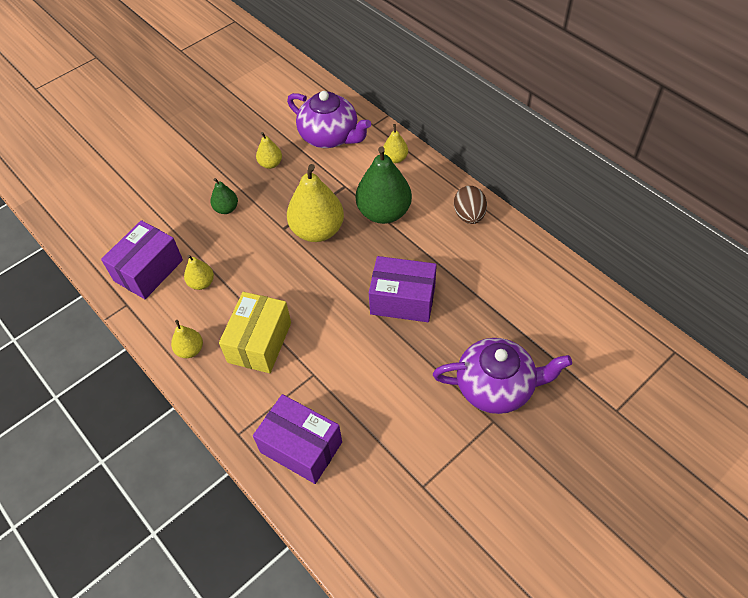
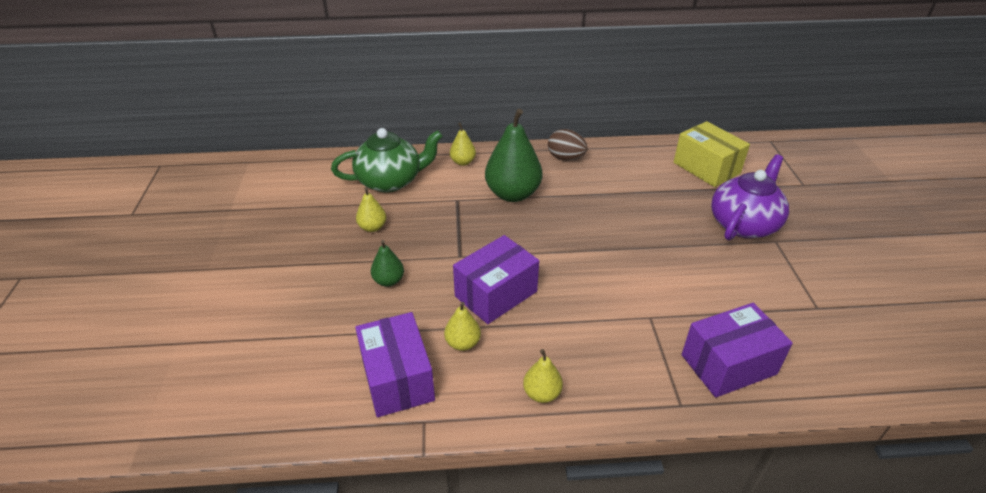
camera: 55 degrees left, 15 degrees down
(259, 342) = (581, 335): yellow box -> yellow box (706, 168)
(317, 230) = (488, 237): yellow pear -> none
(330, 136) = (391, 181): purple teapot -> green teapot
(402, 300) = (616, 228): purple box -> purple box (496, 294)

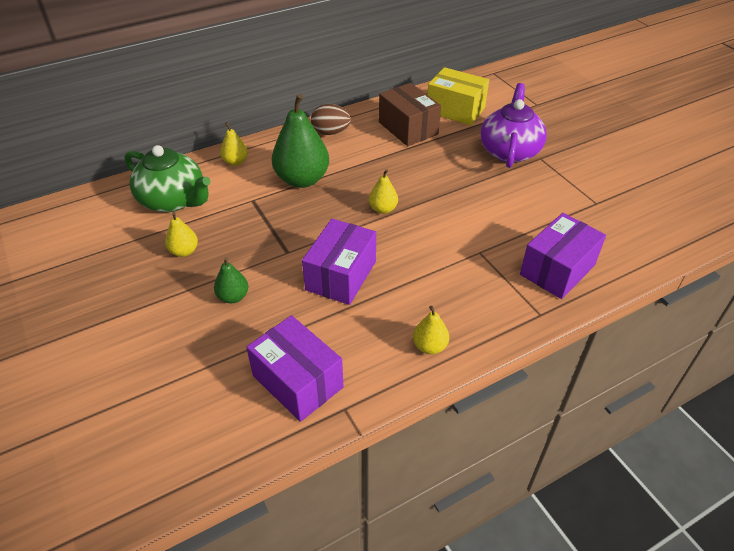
camera: 25 degrees left, 5 degrees up
(391, 181) = (173, 200): green teapot -> green teapot turned 75 degrees clockwise
(463, 343) = (337, 329): yellow pear -> yellow pear (383, 209)
(645, 173) = (408, 128): none -> brown box

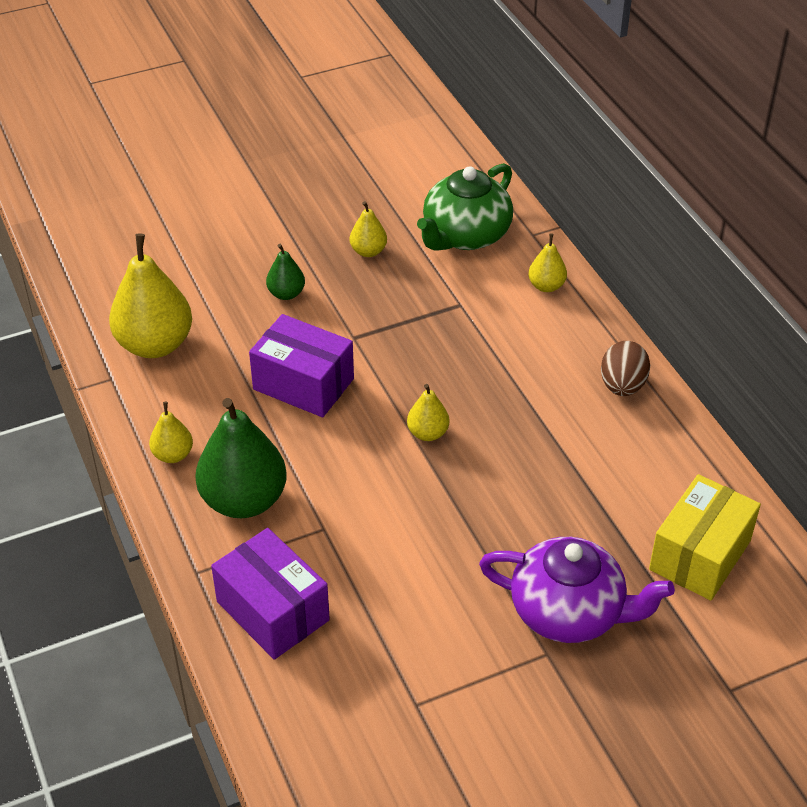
camera: 95 degrees right, 0 degrees up
(297, 381) = (155, 344): purple box -> yellow pear
(302, 179) = (501, 352): green pear -> green pear (244, 500)
(408, 128) = (637, 481): brown box -> none

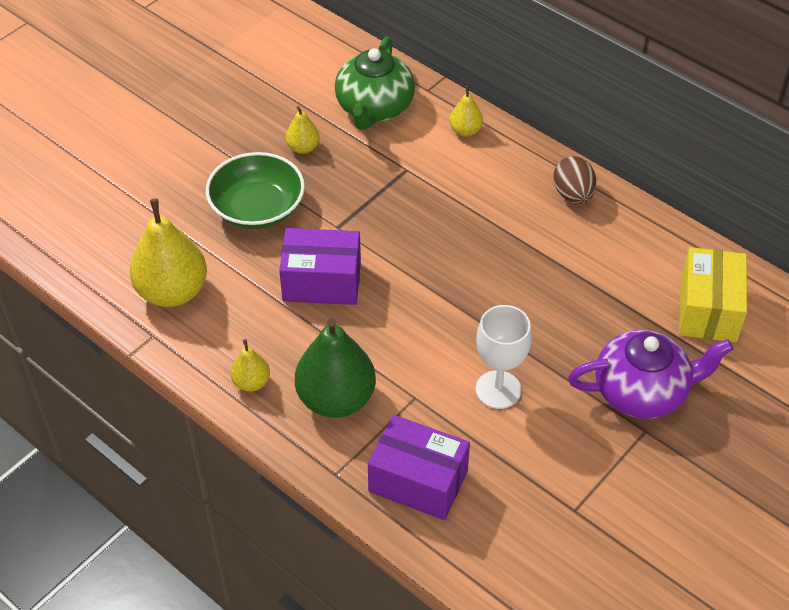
camera: 25 degrees left, 5 degrees up
(286, 294) = (257, 208): green pear -> green bowl
(414, 552) = (498, 390): none -> white goblet
(427, 433) = (448, 287): yellow pear -> none

